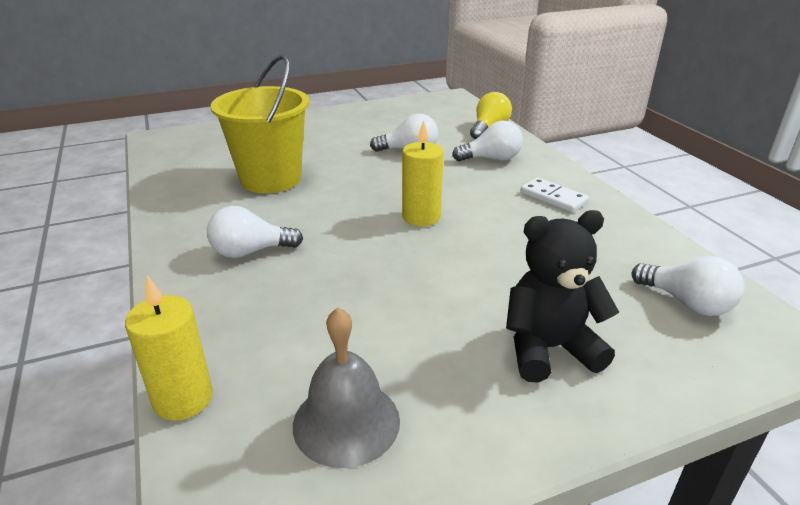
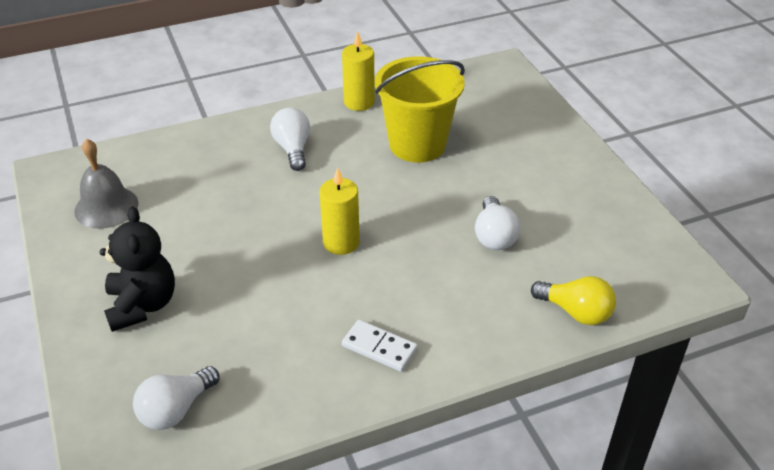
camera: 90 degrees right, 10 degrees up
(183, 399) = (143, 145): yellow candle -> yellow candle (359, 102)
(491, 159) = (478, 305): white light bulb -> none
(553, 197) = (379, 348): white domino -> white domino turned 75 degrees clockwise

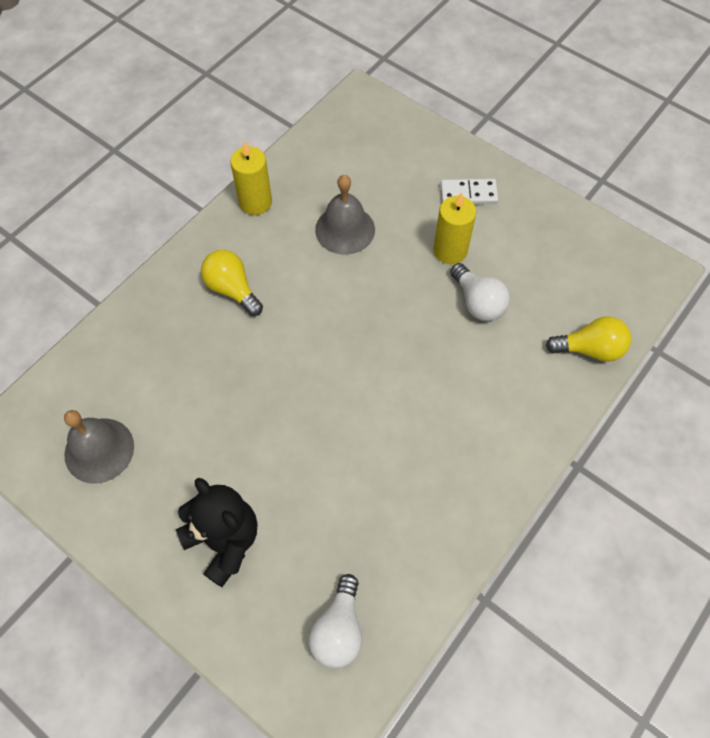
camera: 30 degrees left, 20 degrees up
(293, 149) = (232, 289): white light bulb -> yellow light bulb
(341, 242) = (354, 376): yellow candle -> yellow candle (450, 250)
(379, 348) = (462, 470): white domino -> white domino (468, 194)
(417, 144) = (345, 229): yellow bucket -> grey bell

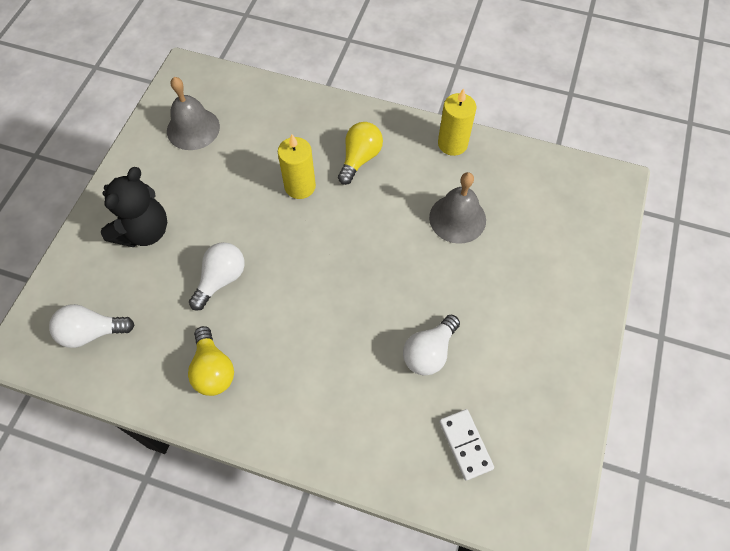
camera: 70 degrees right, 0 degrees up
(325, 469) = (221, 279): none -> white light bulb
(450, 250) = (476, 311): yellow candle -> yellow candle (300, 186)
(468, 194) = (551, 309): white domino -> white domino (465, 445)
(590, 349) = (419, 472): yellow light bulb -> yellow light bulb (213, 370)

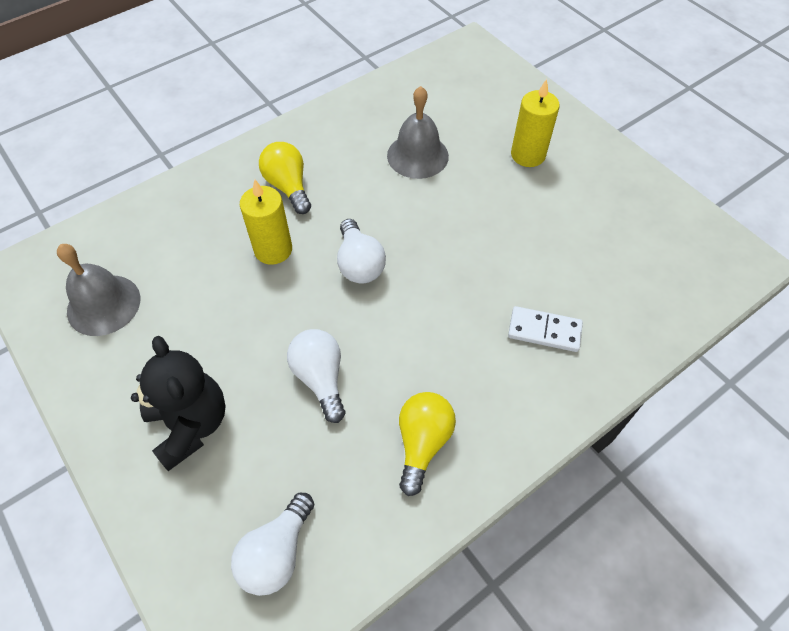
camera: 55 degrees left, 5 degrees down
(213, 370) = (422, 443): yellow light bulb -> yellow light bulb turned 90 degrees counterclockwise
(429, 352) = (535, 250): white light bulb -> white light bulb (359, 264)
(452, 144) = (338, 115): yellow candle -> yellow candle (528, 155)
(465, 445) = (640, 275): white domino -> white domino (544, 331)

